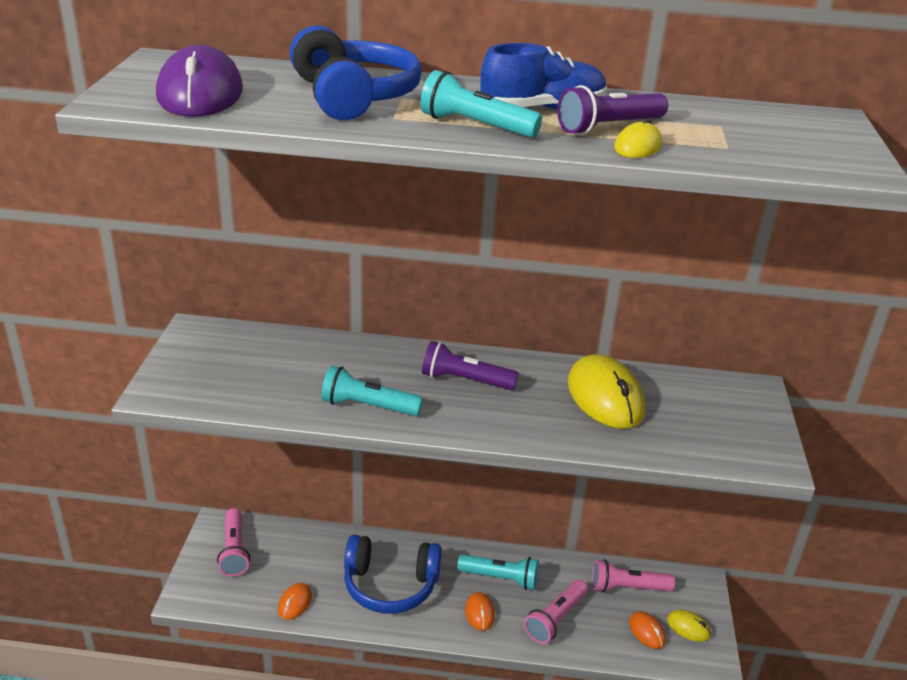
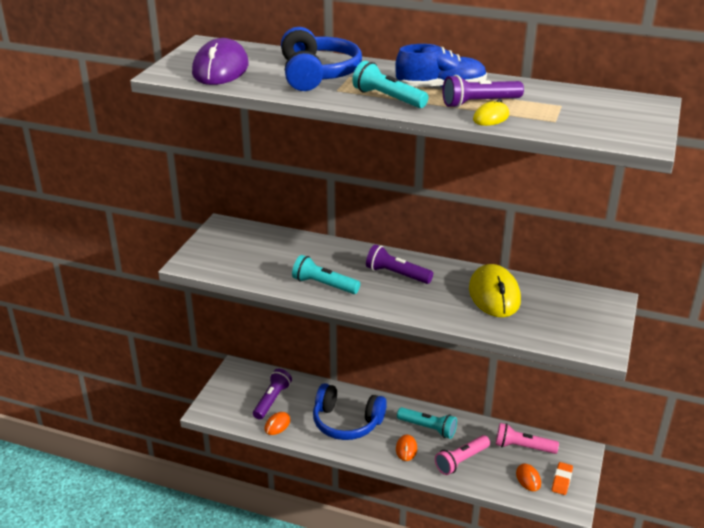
camera: 15 degrees right, 0 degrees up
(234, 550) = (243, 386): pink flashlight -> none
(279, 566) = (272, 400): none -> purple flashlight
(688, 627) = (561, 480): yellow mouse -> orange eraser

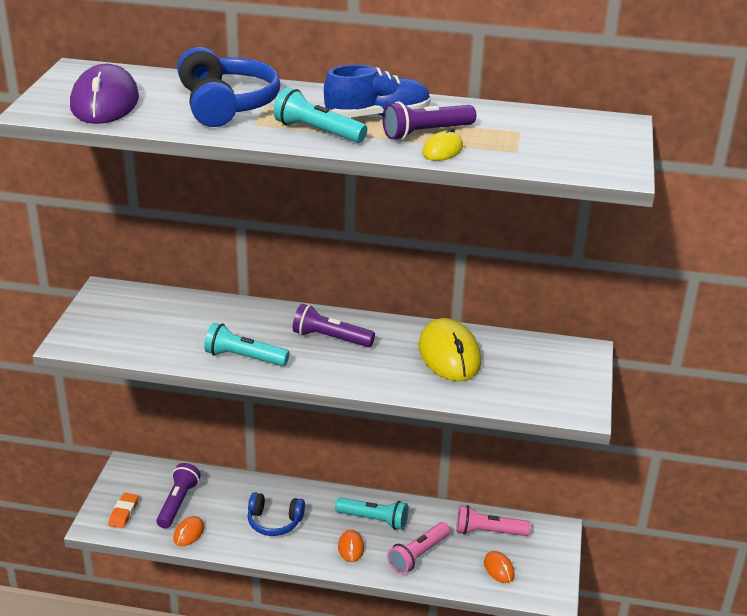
camera: 10 degrees left, 0 degrees up
(346, 422) = (274, 522): blue headphones -> blue headphones, size x0.65
(561, 480) = (537, 567): orange eraser -> orange eraser (123, 513)

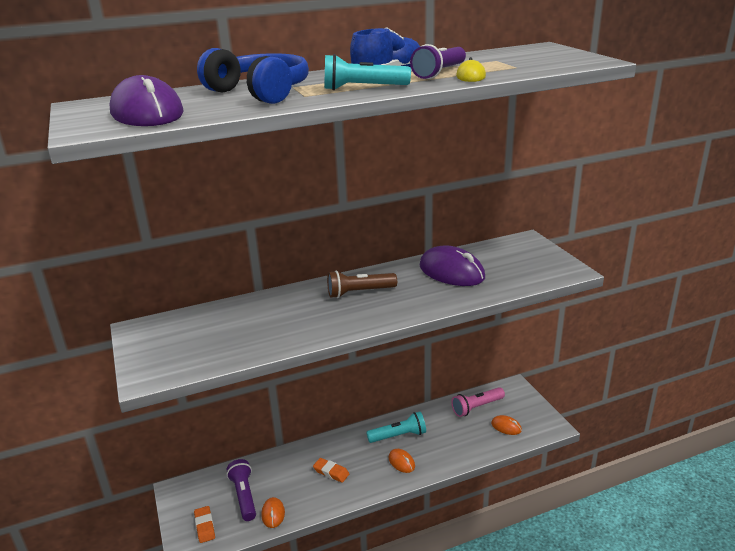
camera: 30 degrees left, 5 degrees down
(244, 357) = (311, 329): turquoise flashlight -> none
(274, 522) = (331, 472): blue headphones -> orange eraser
(330, 338) = (359, 292): purple flashlight -> brown flashlight
(418, 555) = (449, 444): pink flashlight -> none
(449, 355) = (451, 272): yellow mouse -> purple mouse

